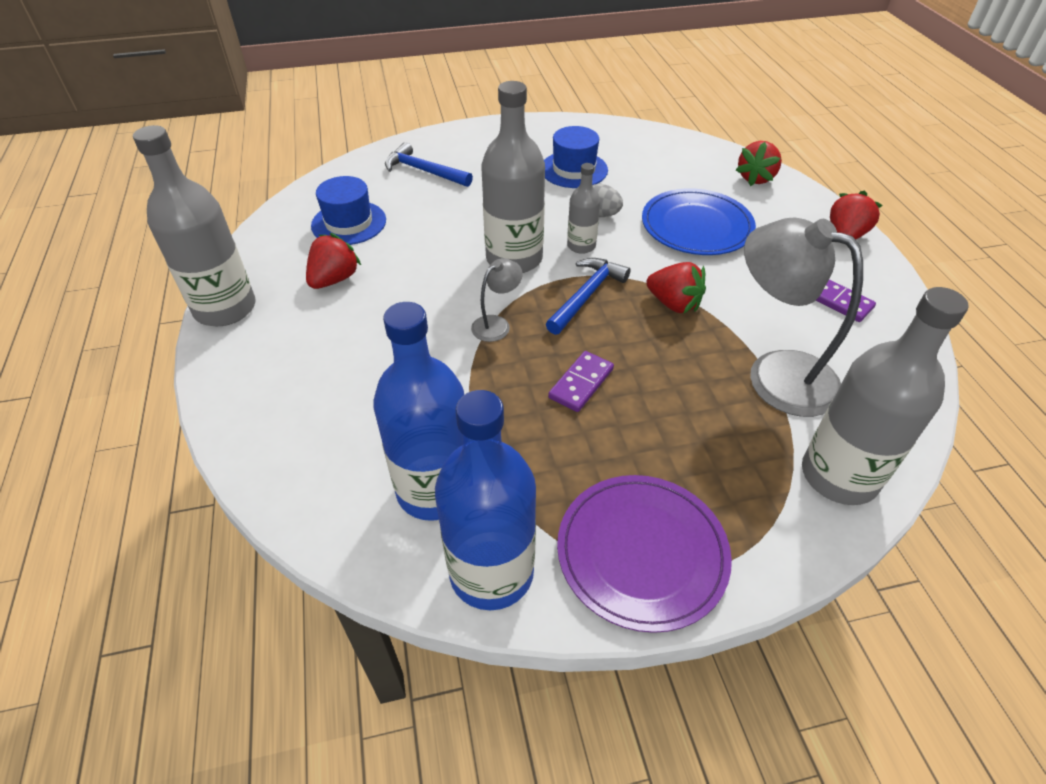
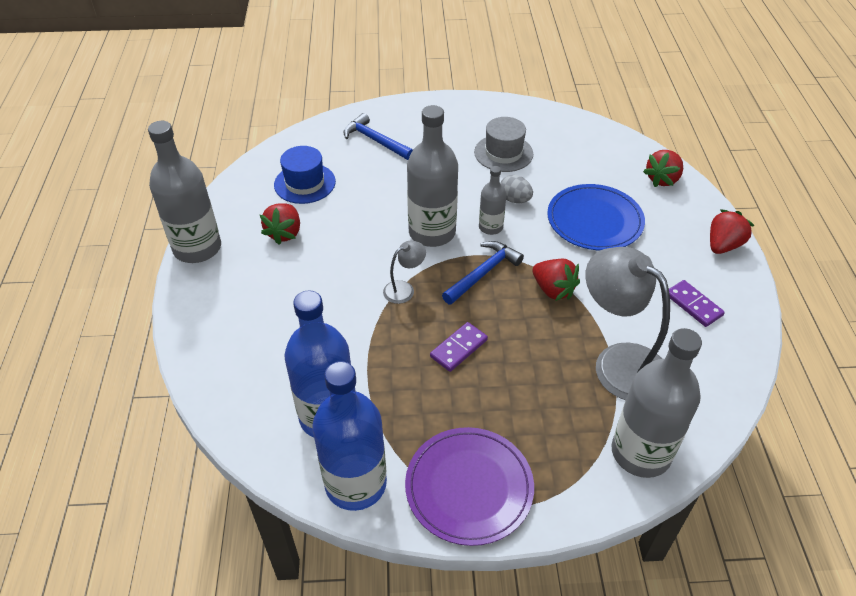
camera: 10 degrees right, 0 degrees up
(334, 279) = (284, 233): red strawberry -> red strawberry turned 150 degrees clockwise
(574, 169) = (503, 153): blue hat -> grey hat

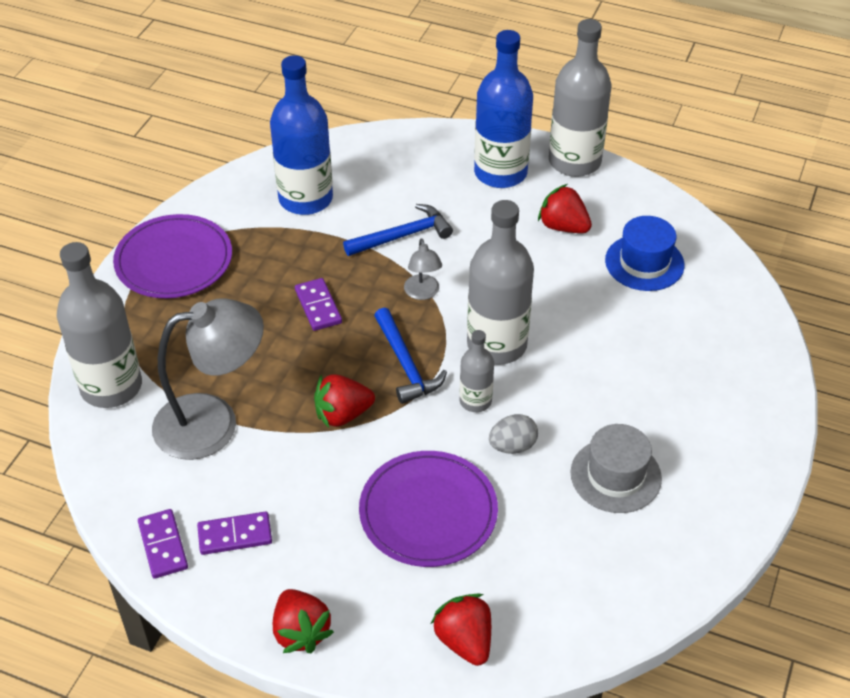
camera: 115 degrees right, 0 degrees up
(356, 484) = (230, 198): blue bottle -> blue bottle (500, 173)
(375, 140) = (704, 350): blue hammer -> blue hammer (403, 236)
(594, 220) = (428, 512): blue plate -> purple plate
(736, 340) = (163, 545): none -> purple domino

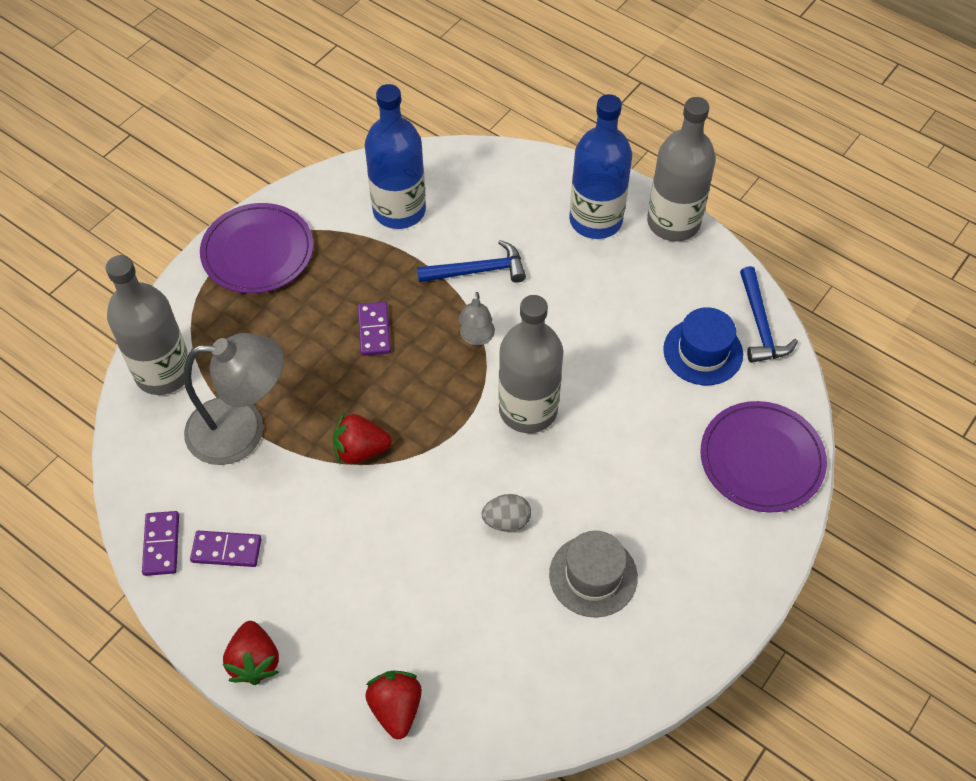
camera: 15 degrees right, 10 degrees up
(405, 365) = (435, 411): blue hammer -> blue hammer (760, 325)
(428, 512) = (406, 570): purple plate -> purple plate (761, 459)
(475, 401) = (487, 465): grey bottle -> none
(563, 227) = (636, 294): red strawberry -> none

